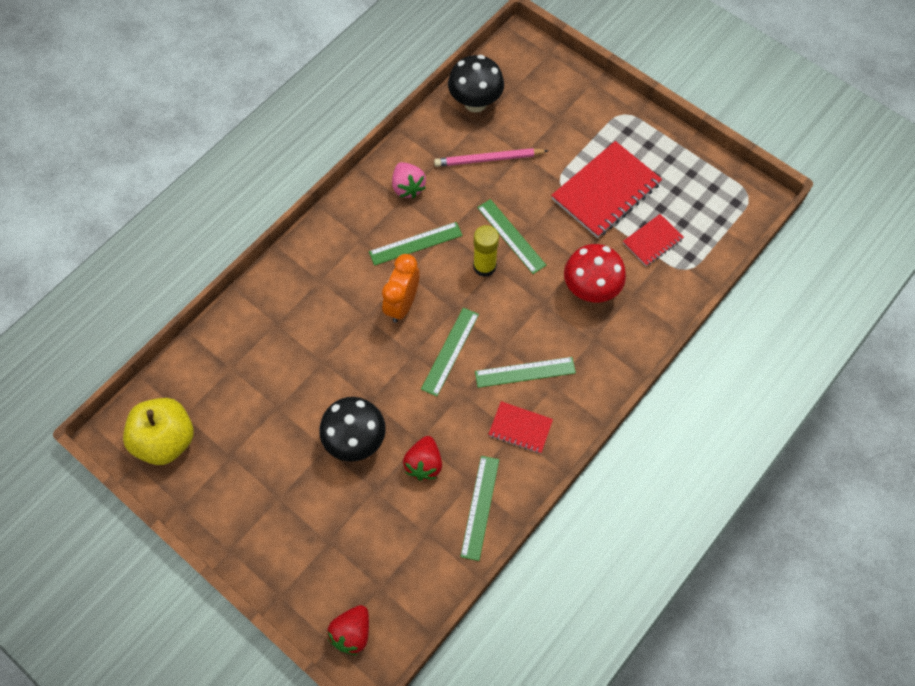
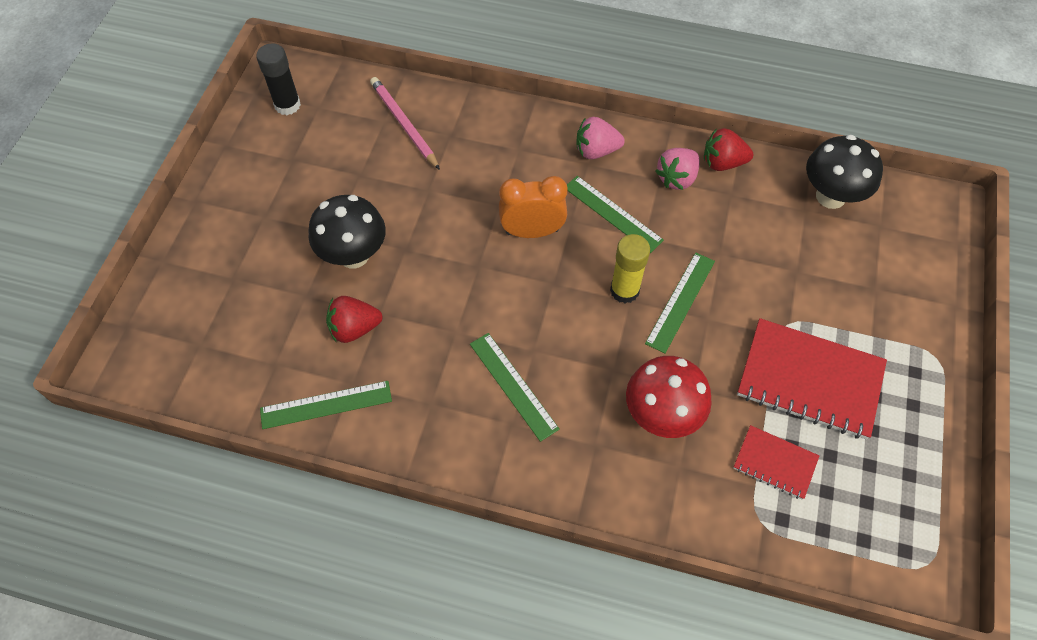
camera: 65 degrees right, 5 degrees down
(166, 440) = (287, 105): yellow apple -> black glue stick
(352, 228) = (596, 151): none -> pink strawberry
(352, 632) = (143, 339): red strawberry -> red strawberry (722, 163)
(450, 351) = (500, 299): green ruler -> none
(488, 159) = (765, 239): pink pencil -> pink pencil (404, 124)
(520, 428) = (440, 408): red notebook -> none

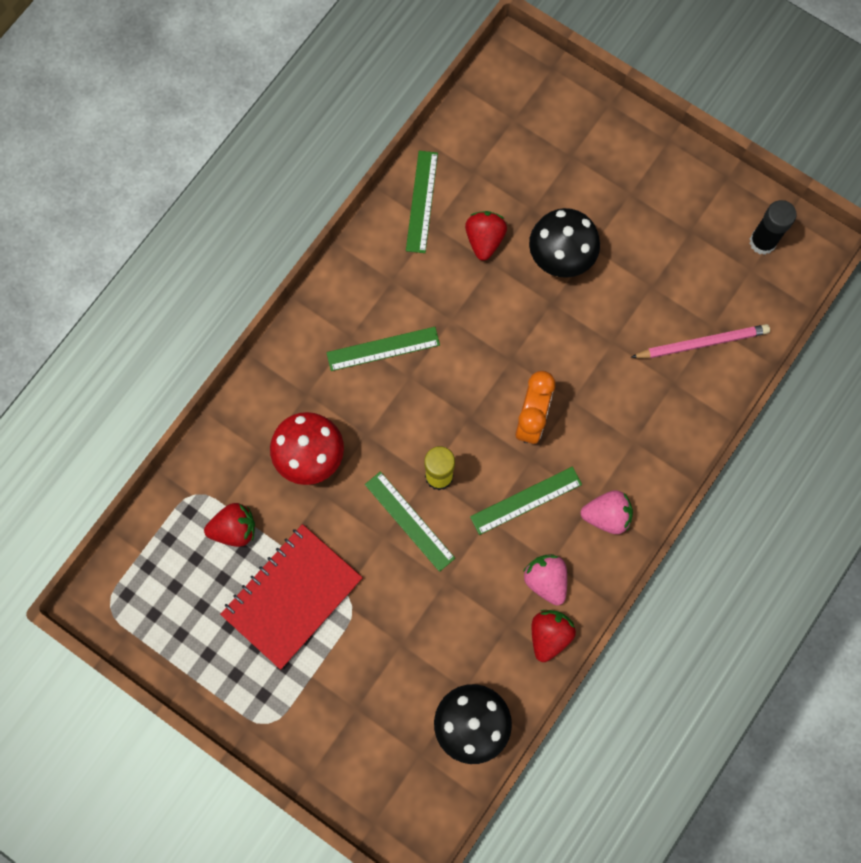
camera: 110 degrees right, 15 degrees up
(596, 151) = (606, 515): pink strawberry -> pink strawberry turned 75 degrees clockwise
(775, 463) = (234, 529): red notebook -> red strawberry

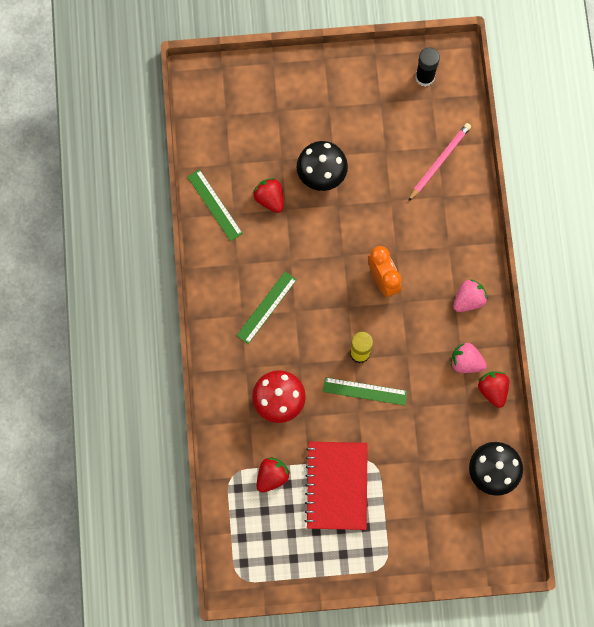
camera: 40 degrees left, 0 degrees up
(526, 500) = (418, 327): green ruler -> none

